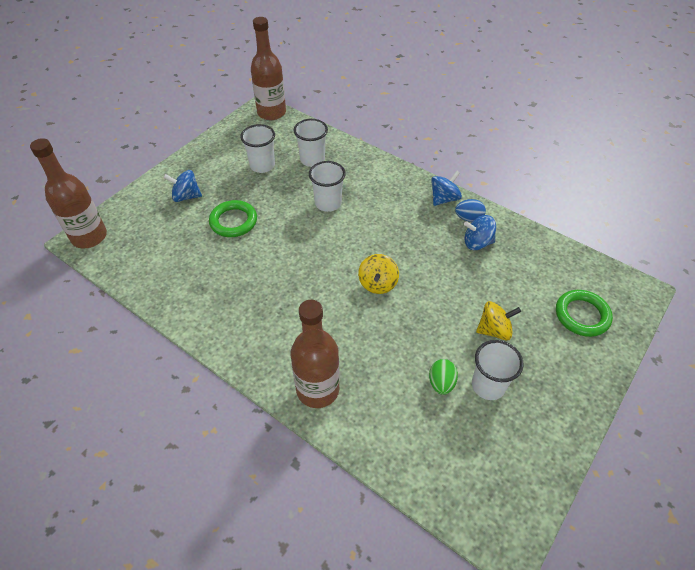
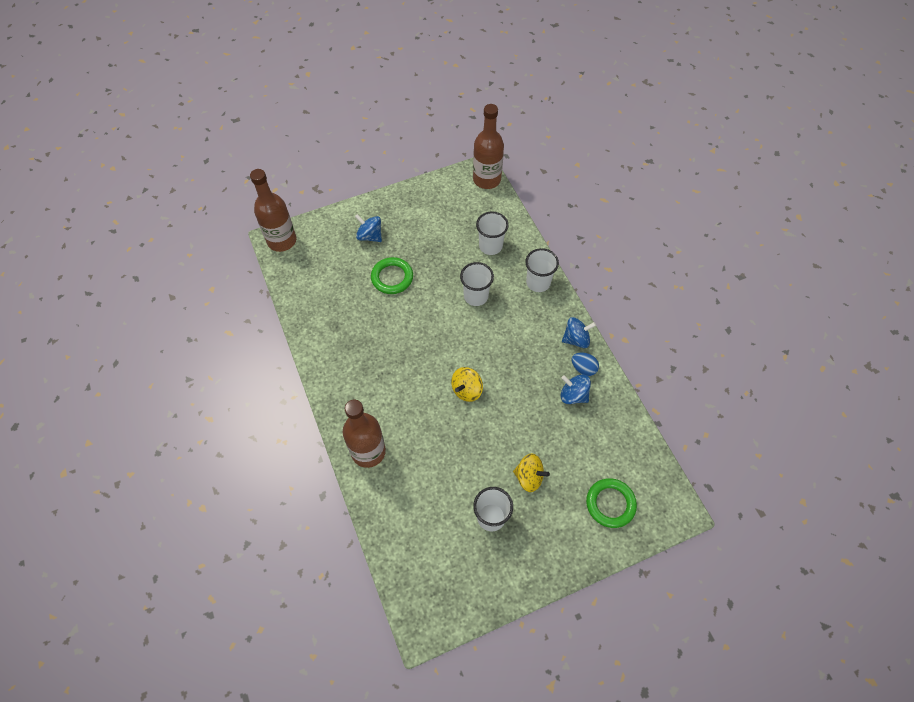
camera: 30 degrees right, 10 degrees up
(262, 165) = (446, 233): white cup -> white cup (538, 282)
(441, 383) = (458, 496): green egg -> none

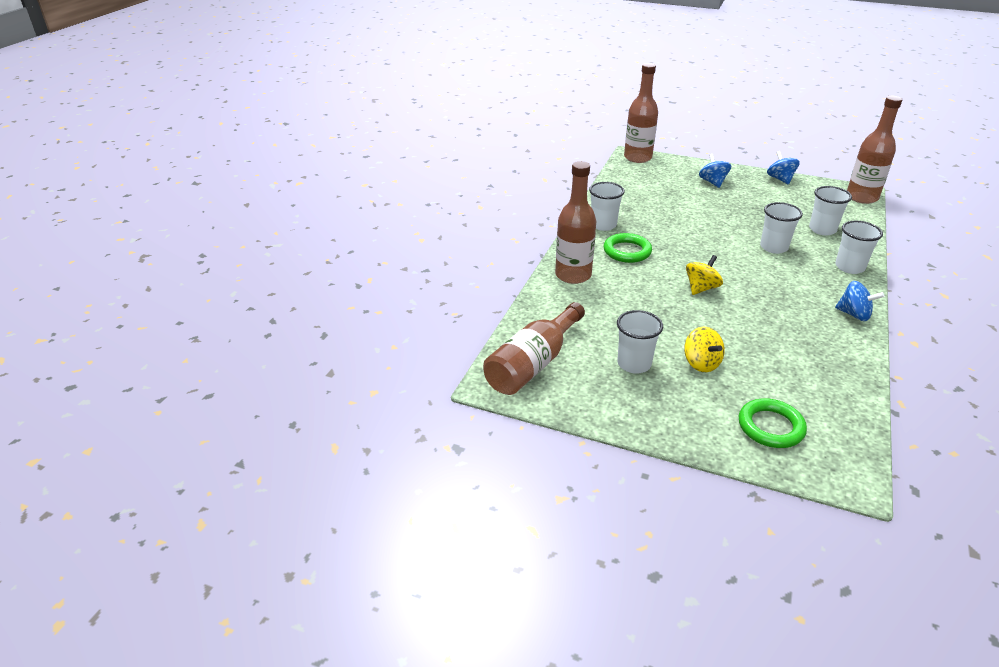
camera: 45 degrees right, 25 degrees down
(335, 365) = (603, 225): none -> white cup
(392, 277) = (706, 207): green ring -> green ring (627, 251)
(429, 580) = (533, 364): none -> brown bottle
(467, 390) = (701, 288): yellow spinning top -> yellow spinning top turned 135 degrees clockwise
(573, 395) = (810, 343): blue spinning top -> blue spinning top (780, 179)
(583, 368) = (841, 334): blue egg -> none

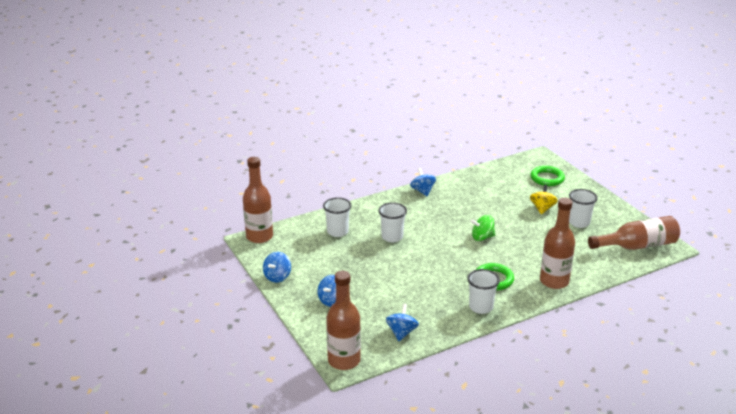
camera: 140 degrees left, 5 degrees down
(631, 185) = (401, 332): none -> blue spinning top
(701, 288) = (482, 237): yellow spinning top -> green spinning top
(849, 267) = (373, 208): white cup -> none

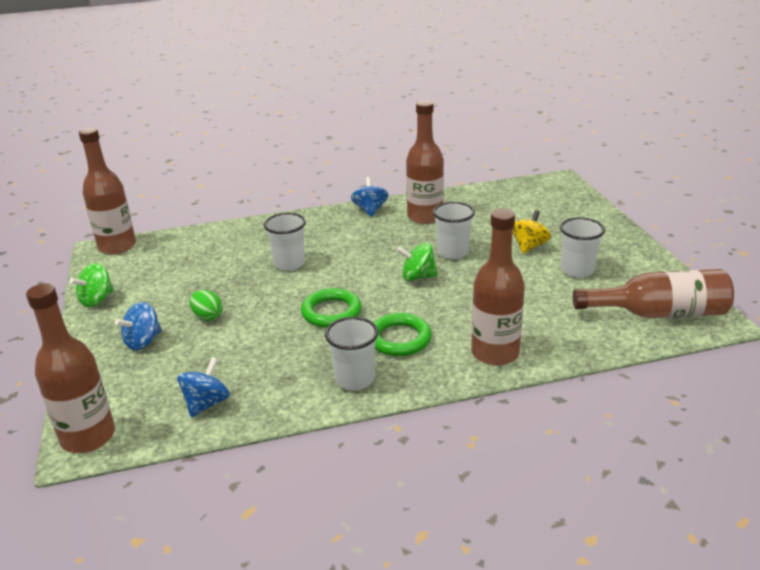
camera: 15 degrees right, 0 degrees up
(277, 277) = (97, 300): blue spinning top -> green spinning top
(337, 232) = (221, 250): white cup -> white cup (453, 252)
(362, 279) = (207, 316): none -> green egg
(463, 193) = (425, 217): none -> brown bottle
(547, 178) = (556, 208): green ring -> green ring (331, 312)

